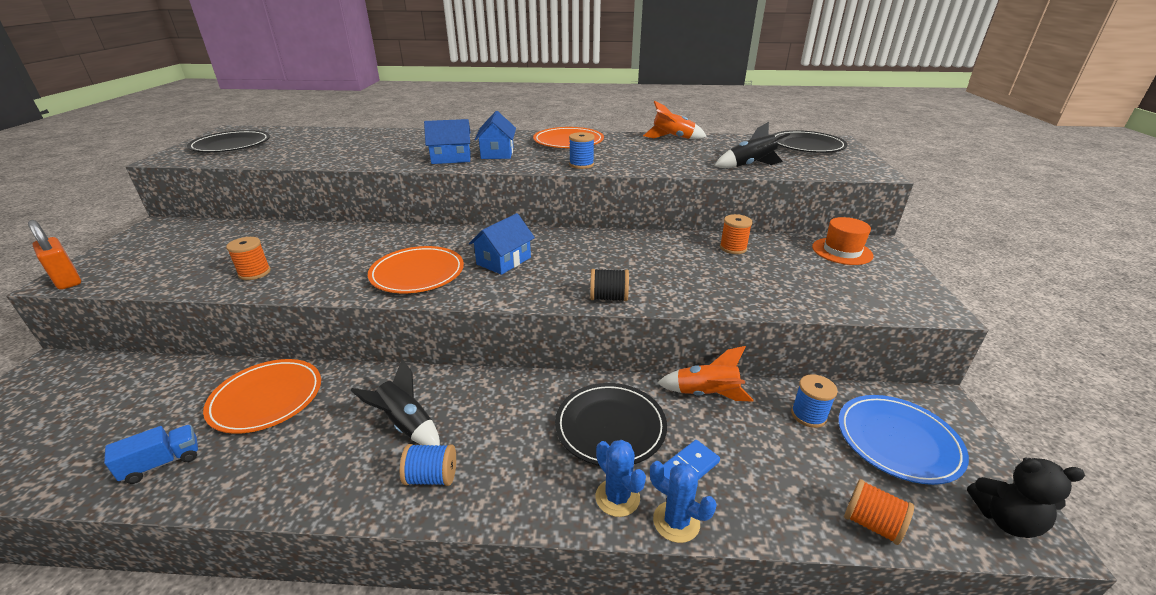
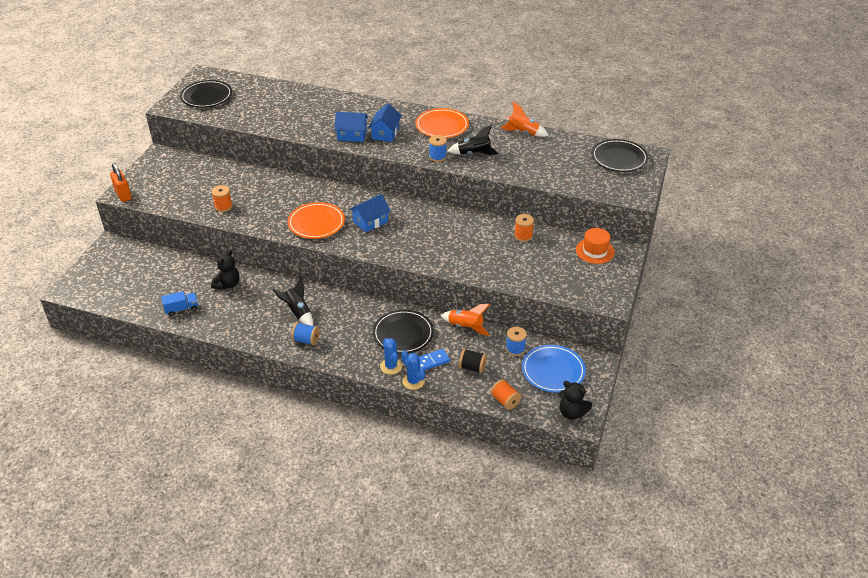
camera: 15 degrees right, 10 degrees up
(266, 398) = (227, 284): orange plate -> black teddy bear
(608, 298) = (421, 260): black spool -> black spool (472, 367)
(750, 166) = (554, 176): black rocket -> black rocket (474, 154)

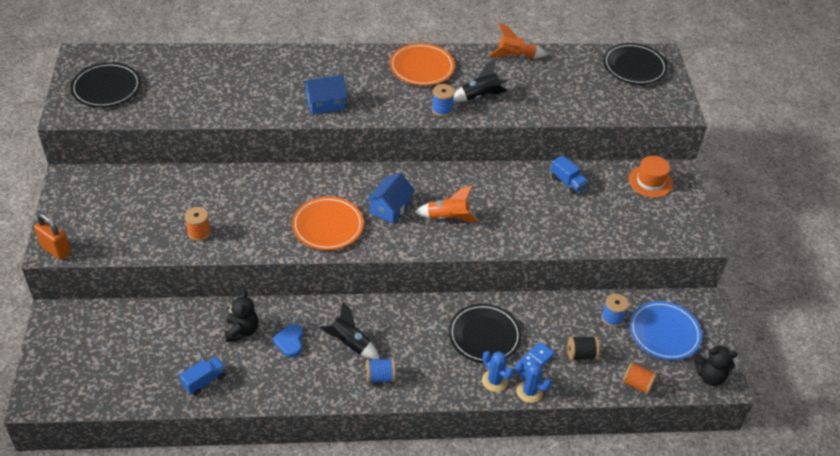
camera: 25 degrees left, 5 degrees up
(256, 300) = (290, 342): none -> blue heart
(385, 133) = (363, 92): blue house -> none
(465, 327) = (546, 307): orange rocket -> orange rocket (447, 218)
(523, 236) = (567, 182): orange spool -> blue truck

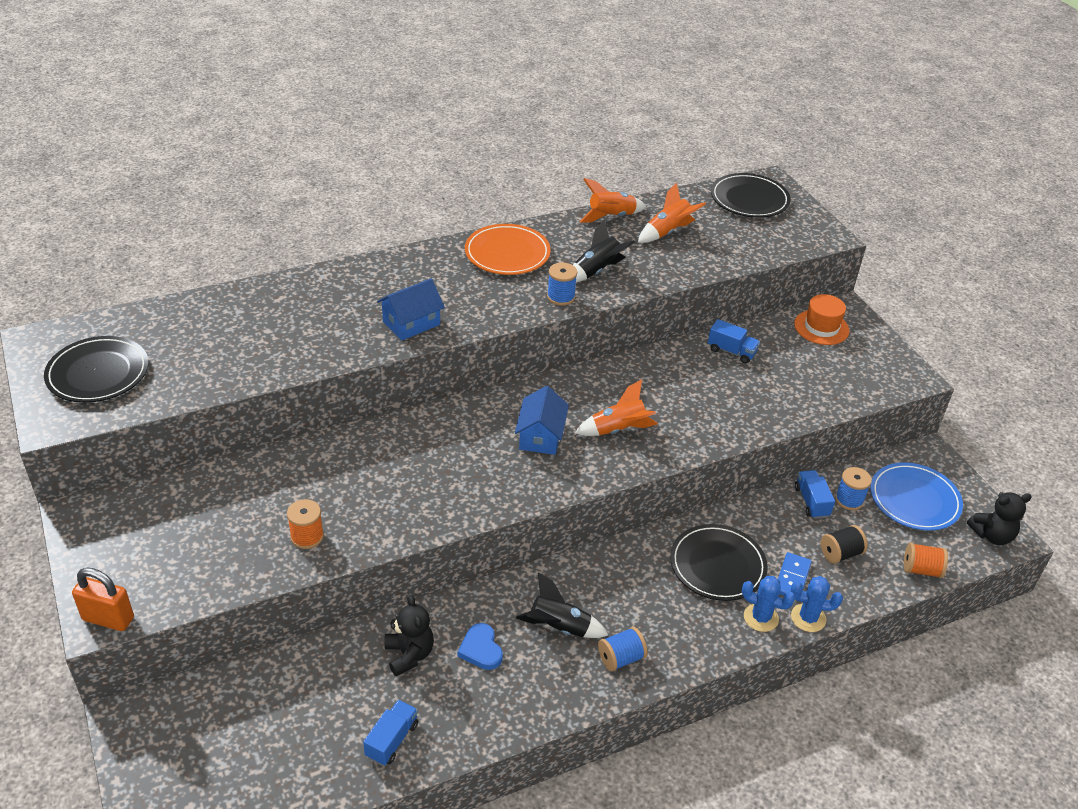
camera: 20 degrees left, 5 degrees down
(328, 226) = (475, 480): orange plate -> none
(552, 78) = (668, 232): none -> orange rocket
(582, 311) = (811, 502): none -> blue truck

